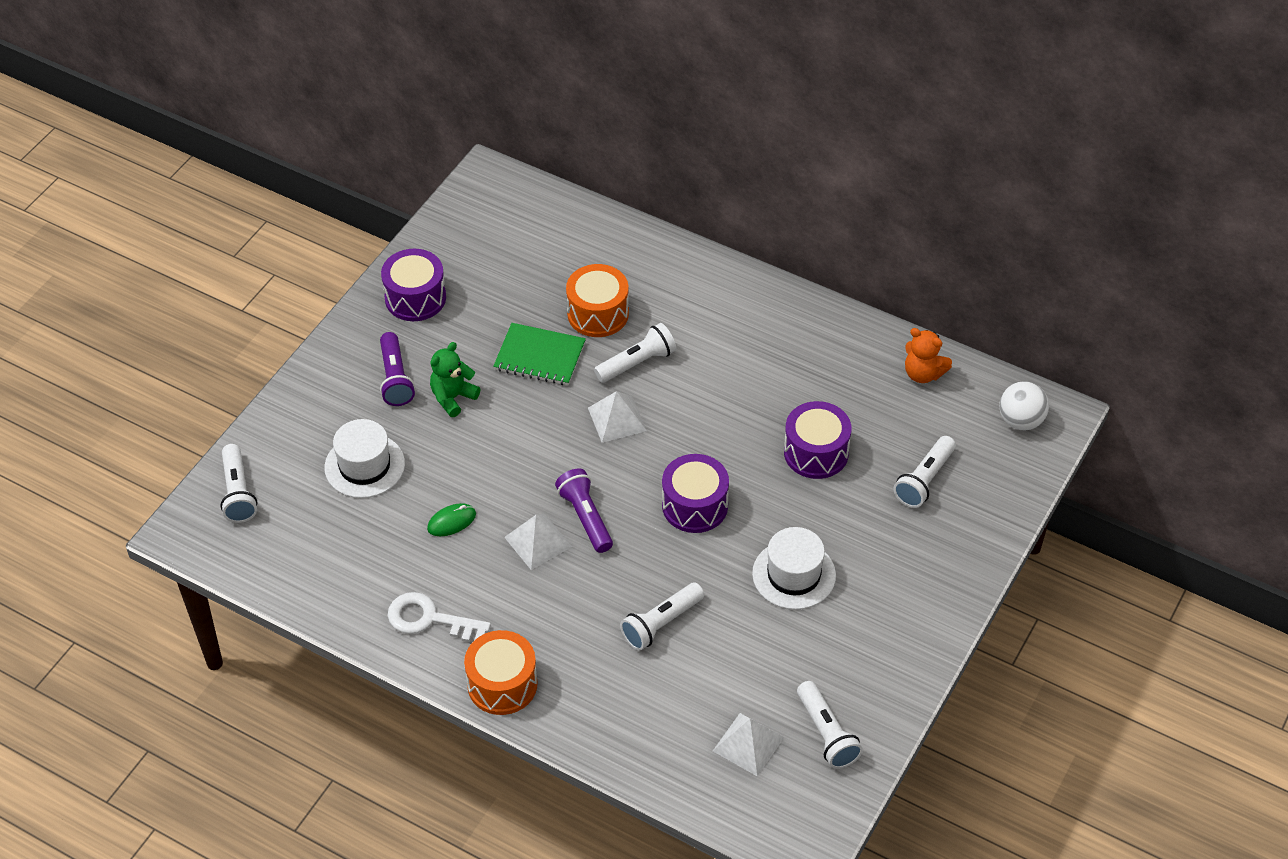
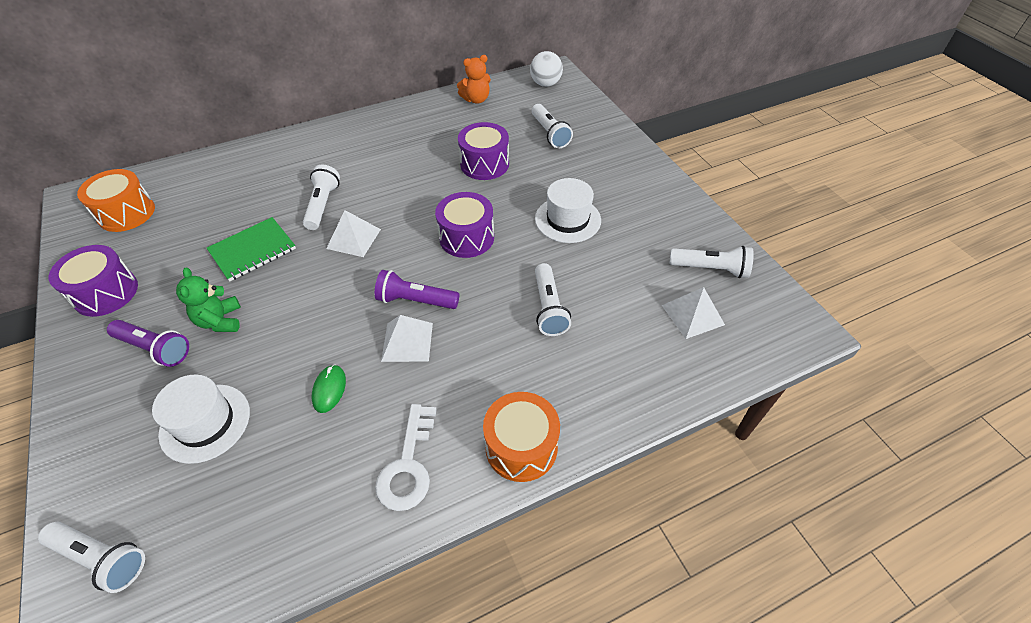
camera: 55 degrees left, 0 degrees up
(429, 619) = (408, 465): white key -> white key turned 45 degrees counterclockwise
(598, 313) = (260, 203): orange drum -> orange drum (126, 213)

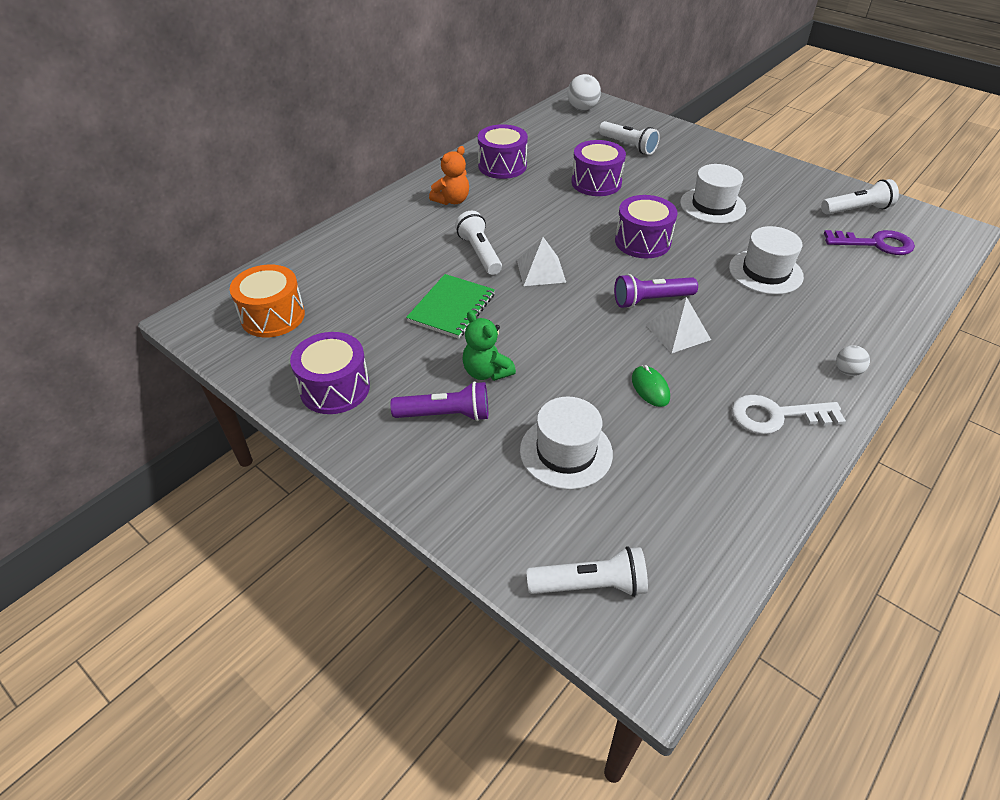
camera: 25 degrees left, 5 degrees down
(408, 465) = (776, 416): white key -> white key turned 105 degrees clockwise
(421, 125) = (502, 166): none -> purple drum
(476, 99) = (532, 134): orange teddy bear -> orange teddy bear (452, 200)
(521, 447) = (847, 371): orange drum -> white ball
(548, 308) = (765, 272): white flashlight -> white hat
(692, 314) = (875, 244): white pyramid -> purple key

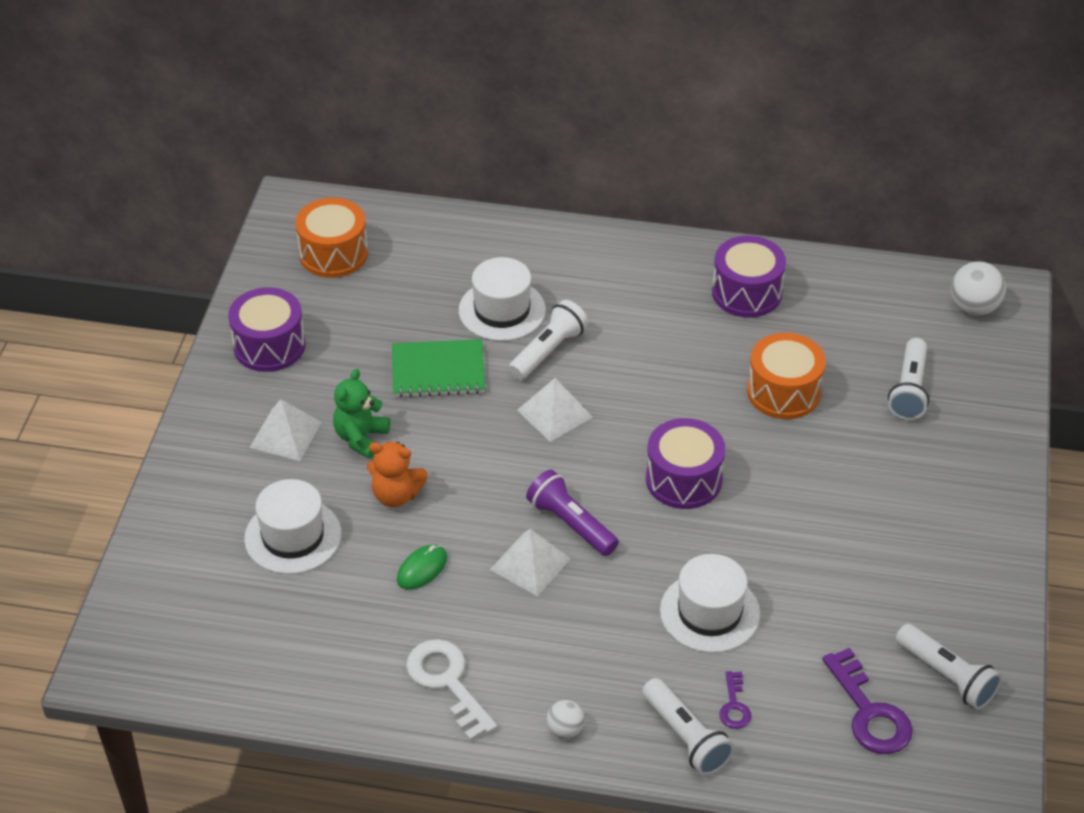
camera: 60 degrees right, 0 degrees up
(445, 415) = (285, 434): purple flashlight -> white pyramid
(452, 200) = (632, 284): orange teddy bear -> orange teddy bear (396, 495)
(590, 585) = (155, 605): white flashlight -> white flashlight (685, 737)
(596, 182) = (783, 392): purple drum -> orange drum
(712, 205) = (825, 521): white hat -> white hat (502, 310)
(852, 290) = (734, 706): none -> purple key

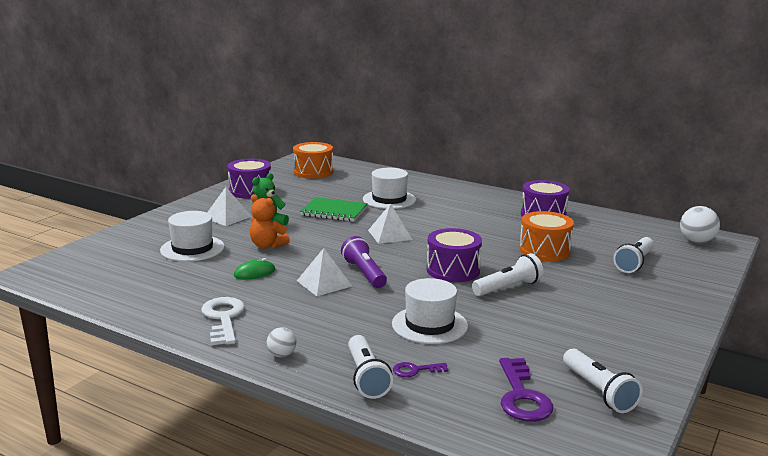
camera: 20 degrees right, 25 degrees down
(548, 351) = (404, 215): white flashlight -> white flashlight (508, 288)
(734, 706) = (415, 370): purple key -> purple key turned 60 degrees clockwise

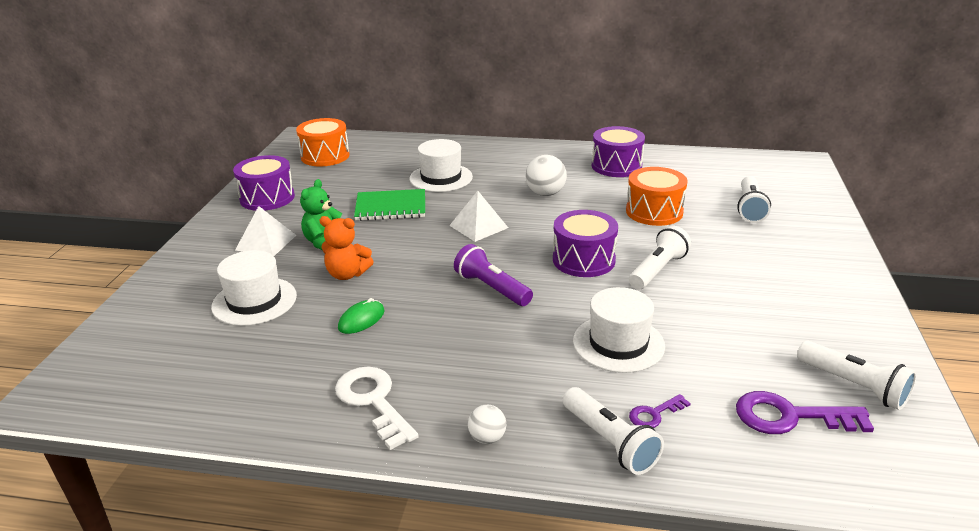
camera: 20 degrees left, 10 degrees up
(324, 283) = (456, 314): white pyramid -> none
(522, 396) = (789, 416): purple key -> purple key turned 120 degrees clockwise
(696, 241) = (781, 169): white ball -> white ball (545, 193)

